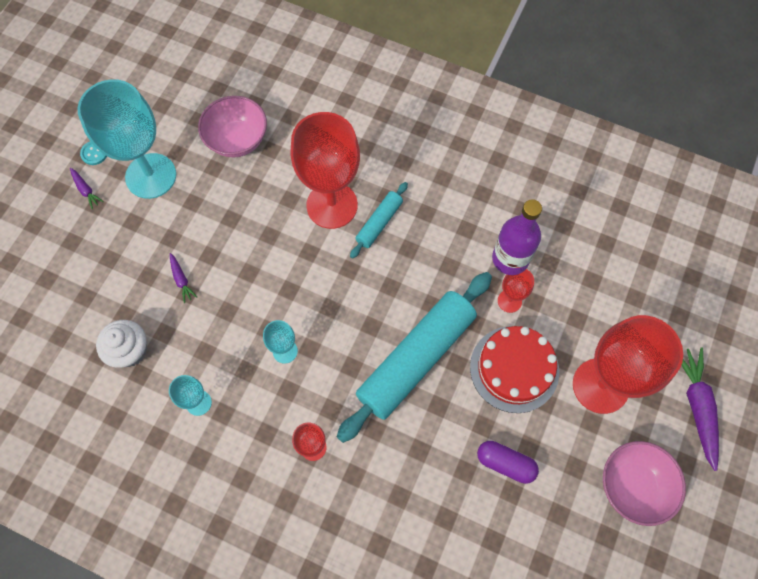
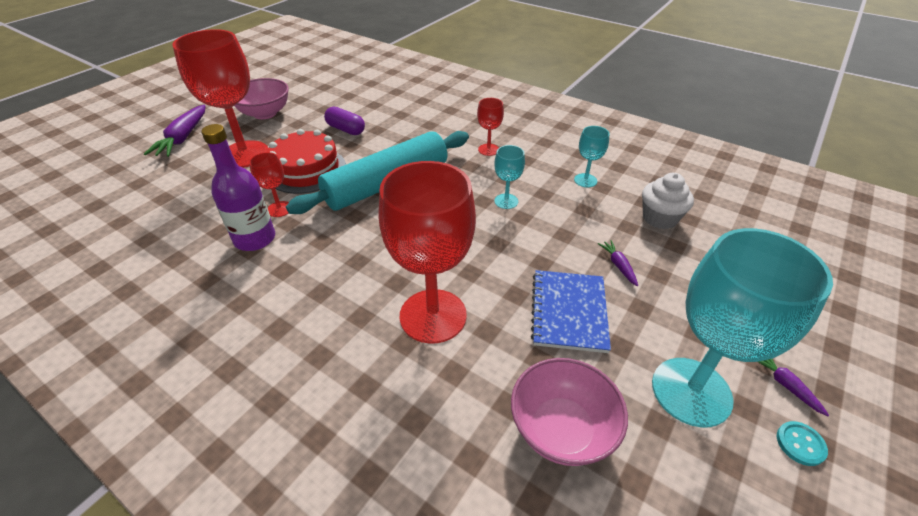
camera: 170 degrees left, 25 degrees down
(228, 225) = (568, 312): none -> blue notebook
(379, 223) = (381, 289): turquoise rolling pin -> none

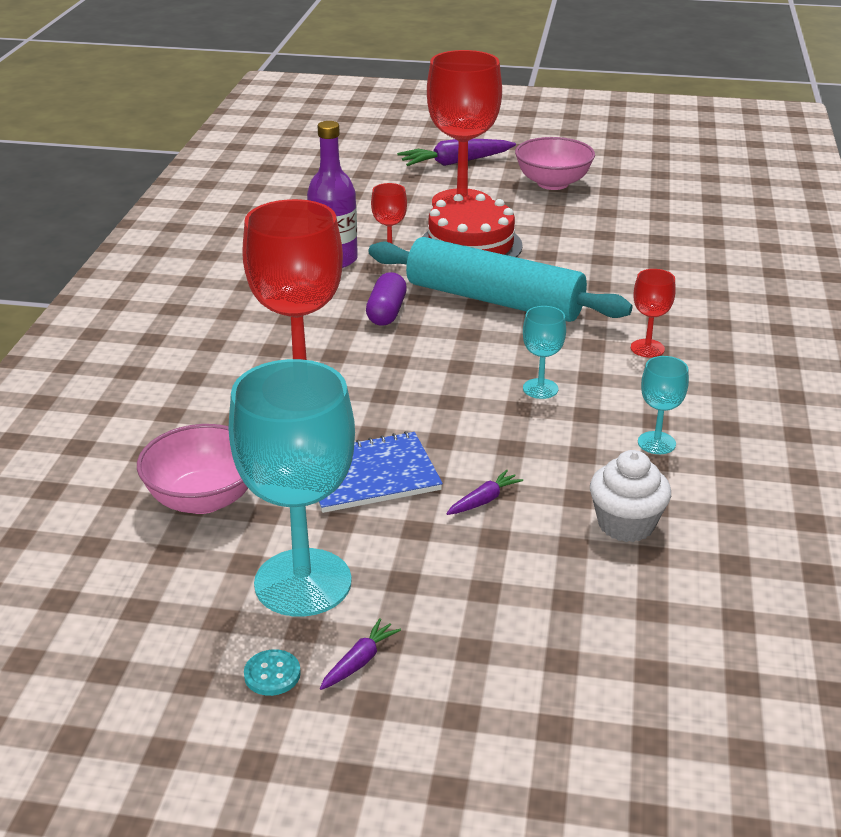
camera: 65 degrees right, 10 degrees down
(346, 129) = (577, 240): purple capsule -> purple capsule (386, 312)

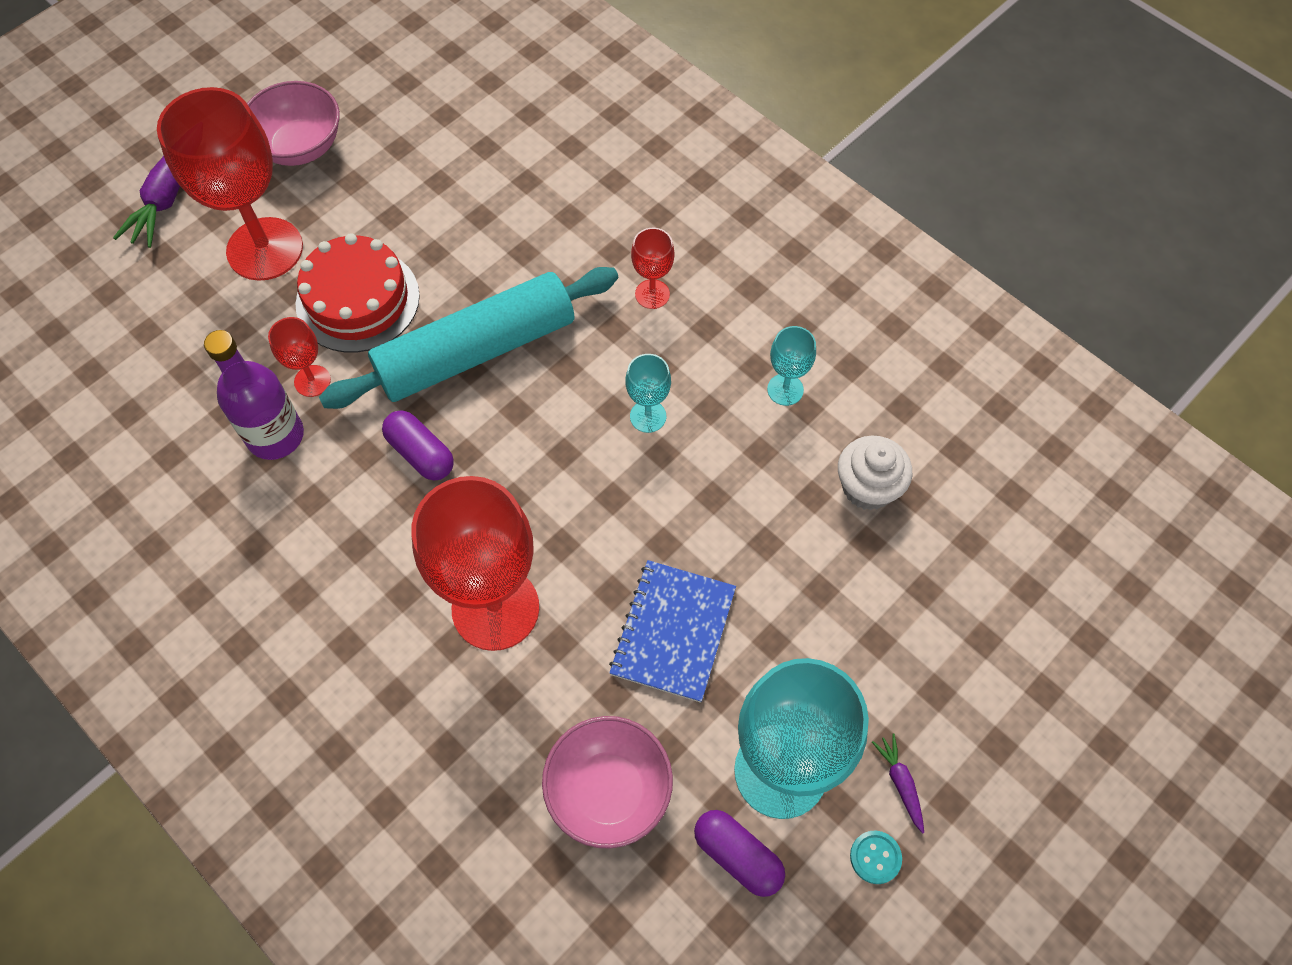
camera: 55 degrees left, 30 degrees up
(205, 589) = (737, 856): none -> purple capsule
(484, 500) = (769, 566): purple carrot -> none

